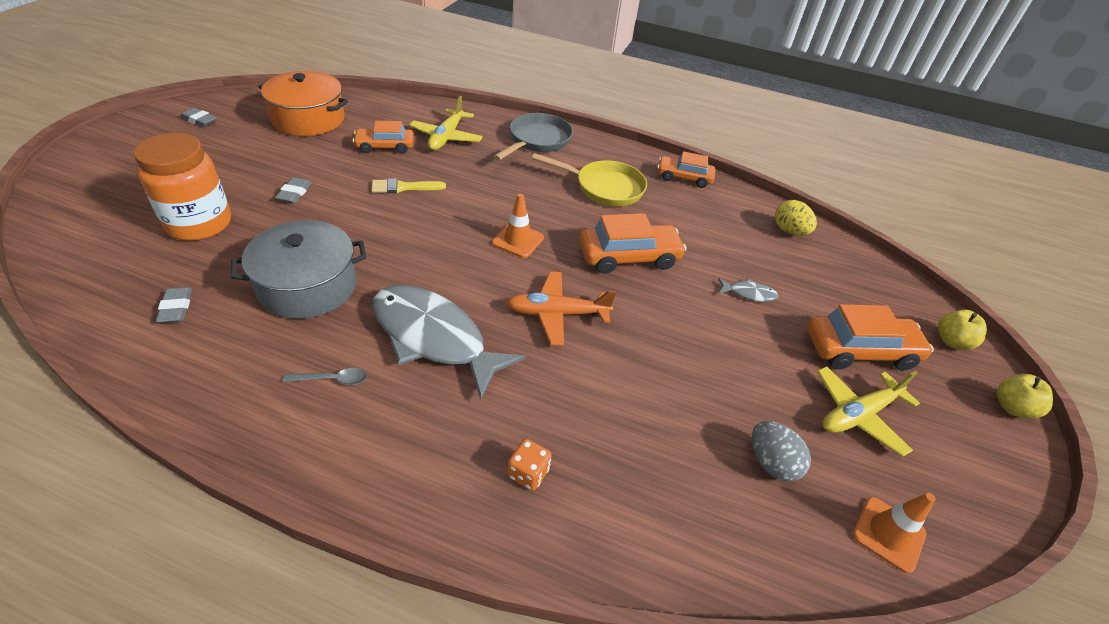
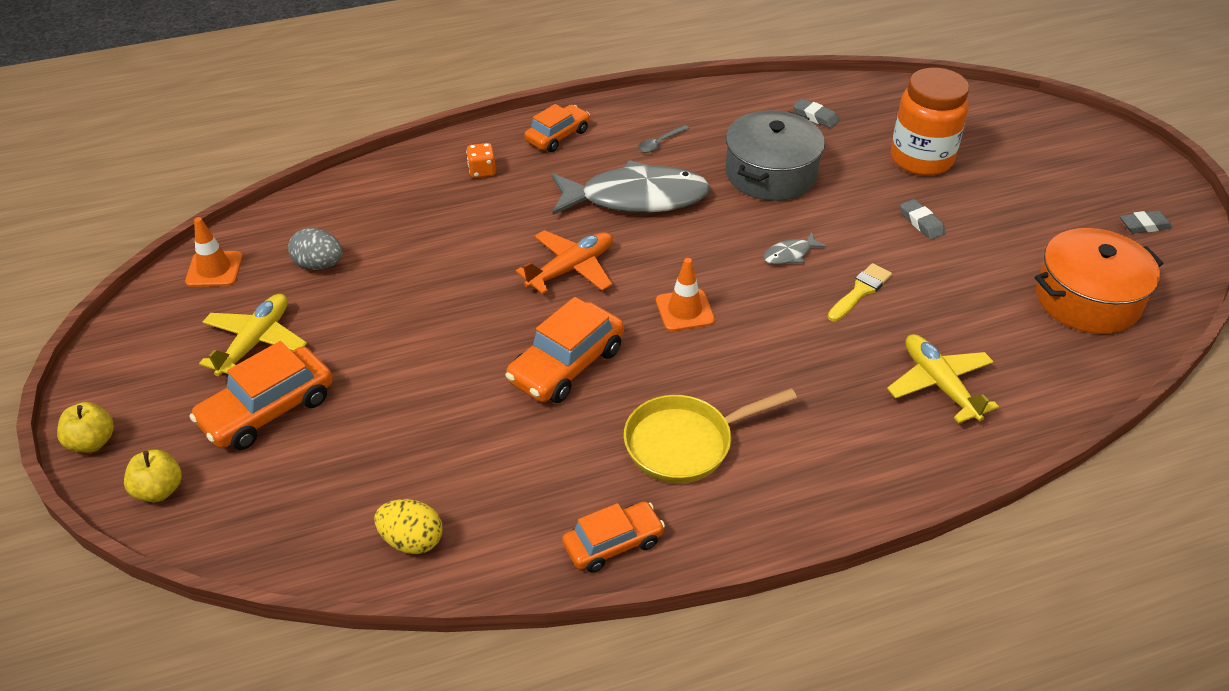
camera: 145 degrees right, 0 degrees up
(385, 147) = (962, 323): orange car -> orange car (557, 136)
(537, 141) = (851, 464): grey pan -> none
(748, 293) = (414, 404): grey fish -> grey fish (790, 254)

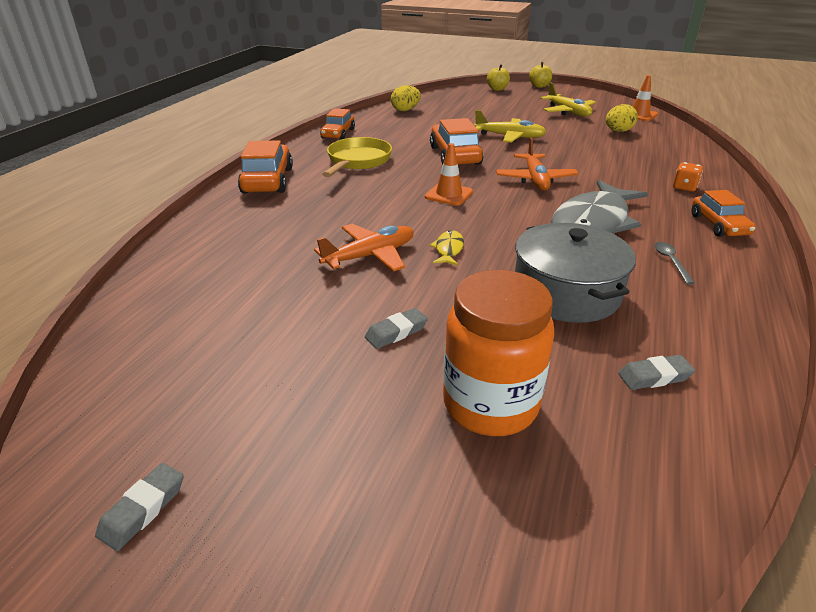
camera: 130 degrees right, 10 degrees down
(267, 410) = (517, 106): orange car -> orange car (267, 180)
(319, 265) = (618, 131): grey egg -> yellow egg
(790, 254) = (448, 249): grey fish -> yellow fish
(860, 291) = (370, 256): yellow brush -> orange plane
(921, 222) = (396, 332): grey eraser -> grey eraser turned 45 degrees counterclockwise
(939, 384) = (255, 238): yellow plane -> yellow plane (510, 137)
(1087, 299) = (175, 357): orange pot -> none

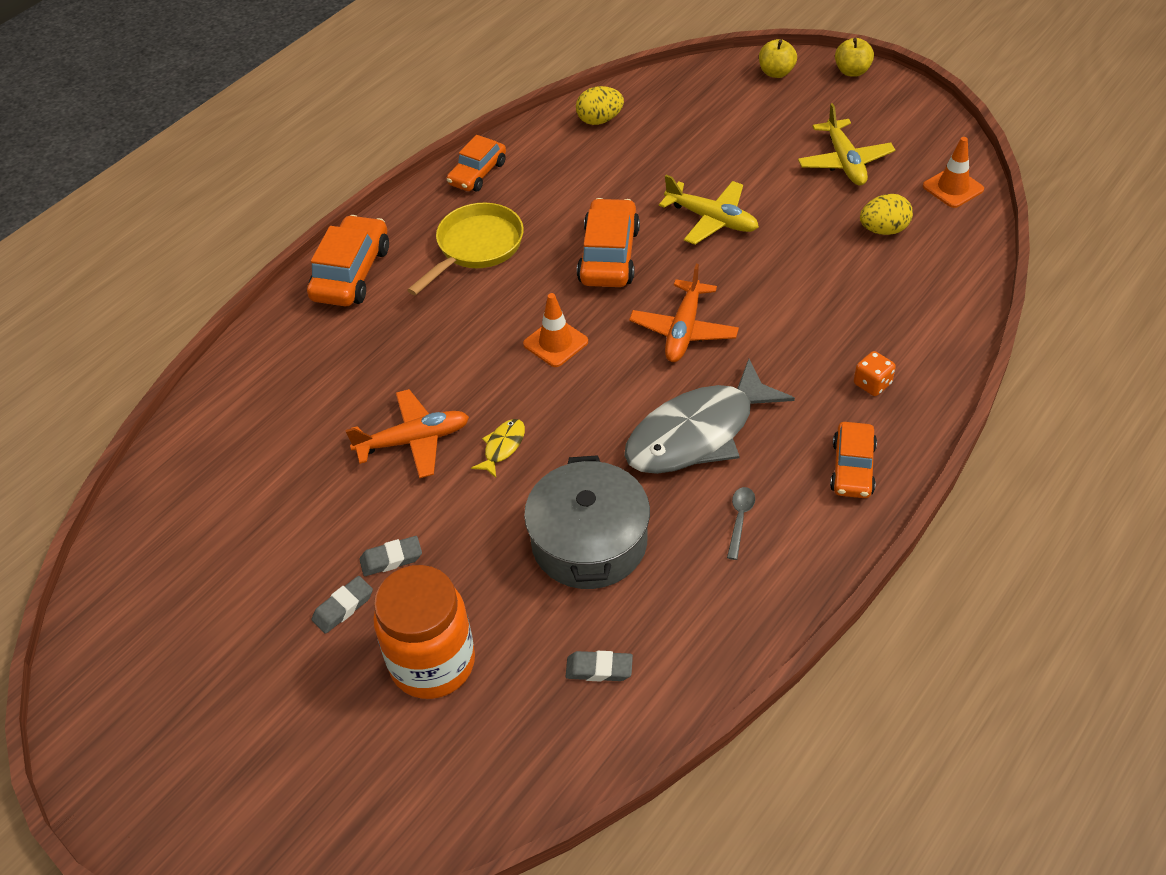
camera: 20 degrees right, 15 degrees up
(143, 509) = (136, 693): grey eraser -> grey eraser (343, 607)

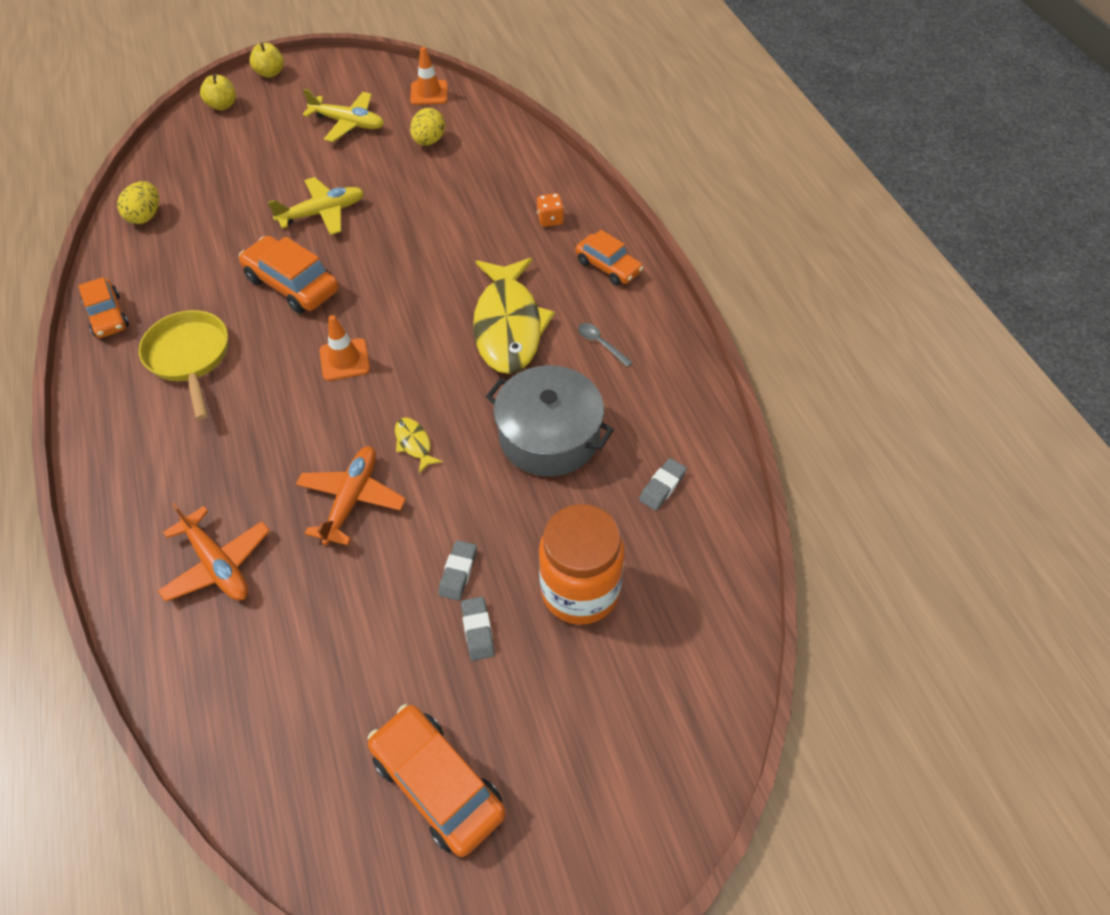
camera: 60 degrees left, 5 degrees up
(351, 273) = (118, 456): orange car -> orange car (438, 784)
(683, 330) = (409, 283): orange plane -> orange plane (217, 564)
(697, 433) = (508, 326): grey fish -> yellow fish

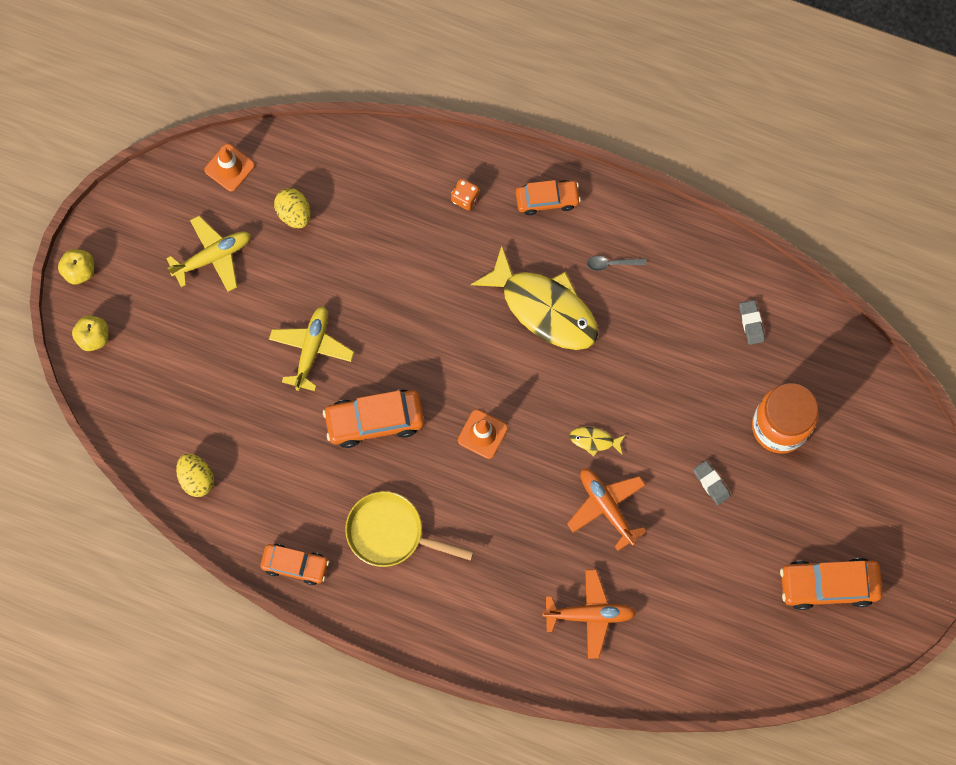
camera: 50 degrees left, 20 degrees up
(478, 630) = (757, 500): grey eraser -> none
(549, 436) = (658, 356): grey pot -> none

